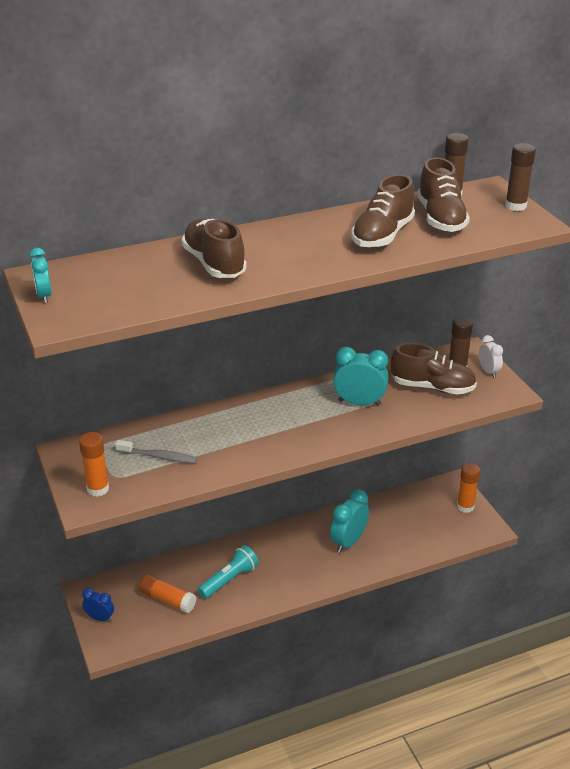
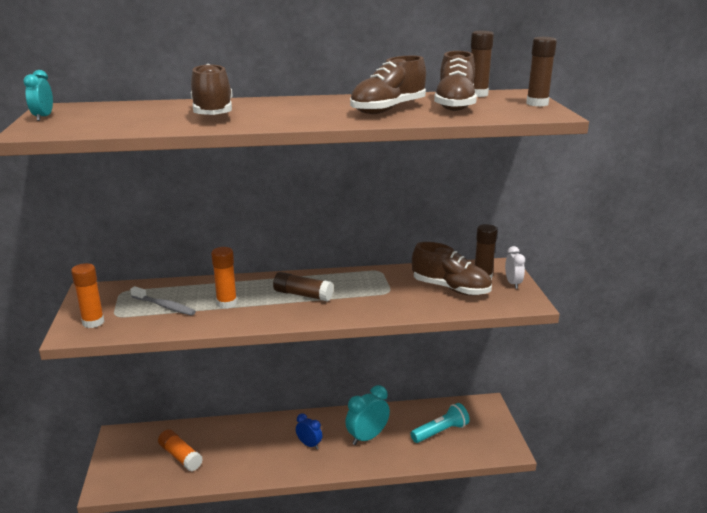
camera: 15 degrees right, 10 degrees down
(100, 618) = (114, 461): blue clock -> blue clock (309, 444)
(229, 580) = (243, 450): turquoise flashlight -> turquoise flashlight (440, 432)
(292, 419) = (303, 295): none -> brown glue stick
(359, 403) = (373, 291): turquoise clock -> none
(465, 507) = (492, 426): orange glue stick -> orange glue stick (227, 303)

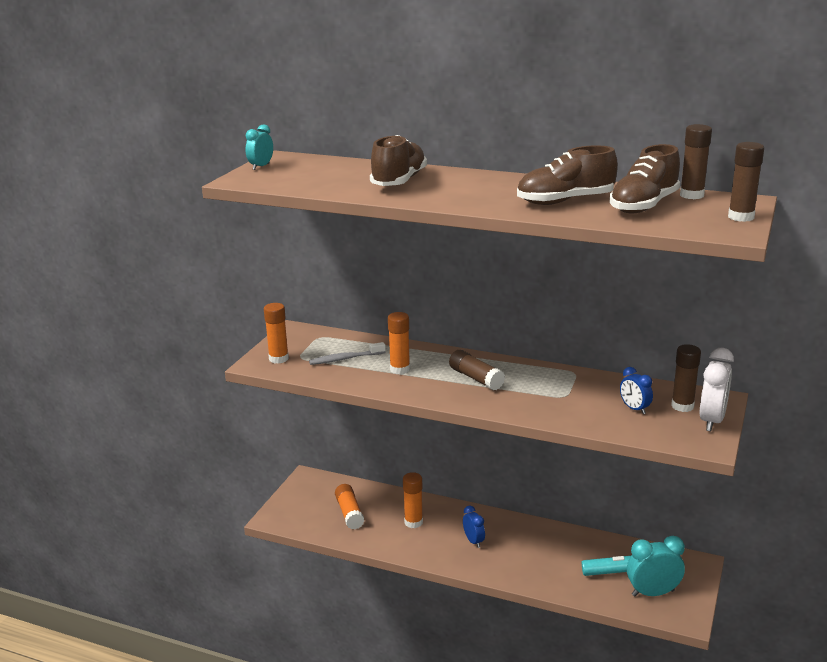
camera: 30 degrees right, 0 degrees up
(164, 306) = (345, 359): grey toothbrush -> grey toothbrush turned 105 degrees clockwise
(246, 445) = (413, 522): none -> orange glue stick
(367, 437) = (537, 553): turquoise clock -> turquoise clock (652, 593)
(451, 288) = (634, 409): brown shoe -> blue clock
(513, 283) = (712, 421): white clock -> white clock, size x1.66

